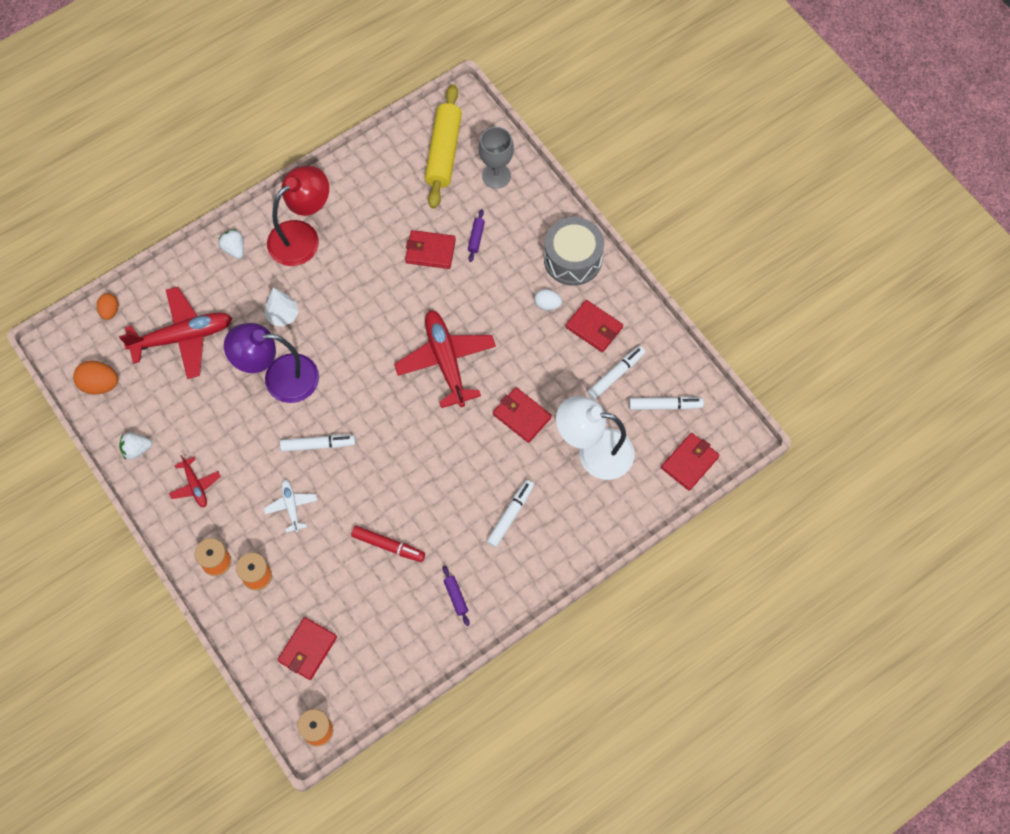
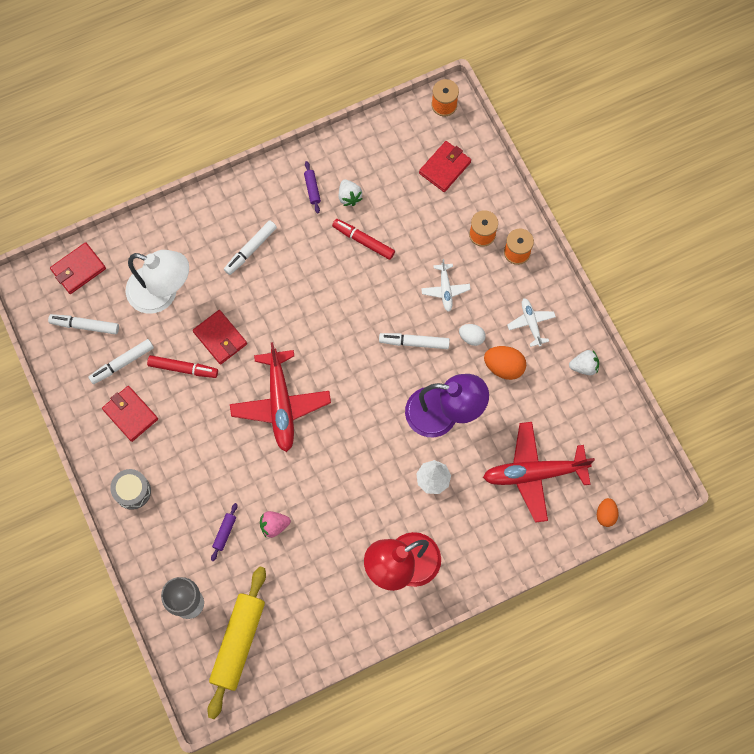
camera: 170 degrees left, 5 degrees up
(100, 384) = (617, 437): orange egg -> orange egg (504, 367)
(195, 486) = (531, 323): red plane -> white plane
(234, 249) = (475, 563): white strawberry -> white strawberry (349, 197)
(430, 251) = (274, 525): red wallet -> pink strawberry
(547, 304) = (170, 446): white egg -> white egg (471, 337)
(552, 379) = (183, 368): none -> red marker
(572, 259) = (132, 491): grey drum -> grey drum, size x0.61

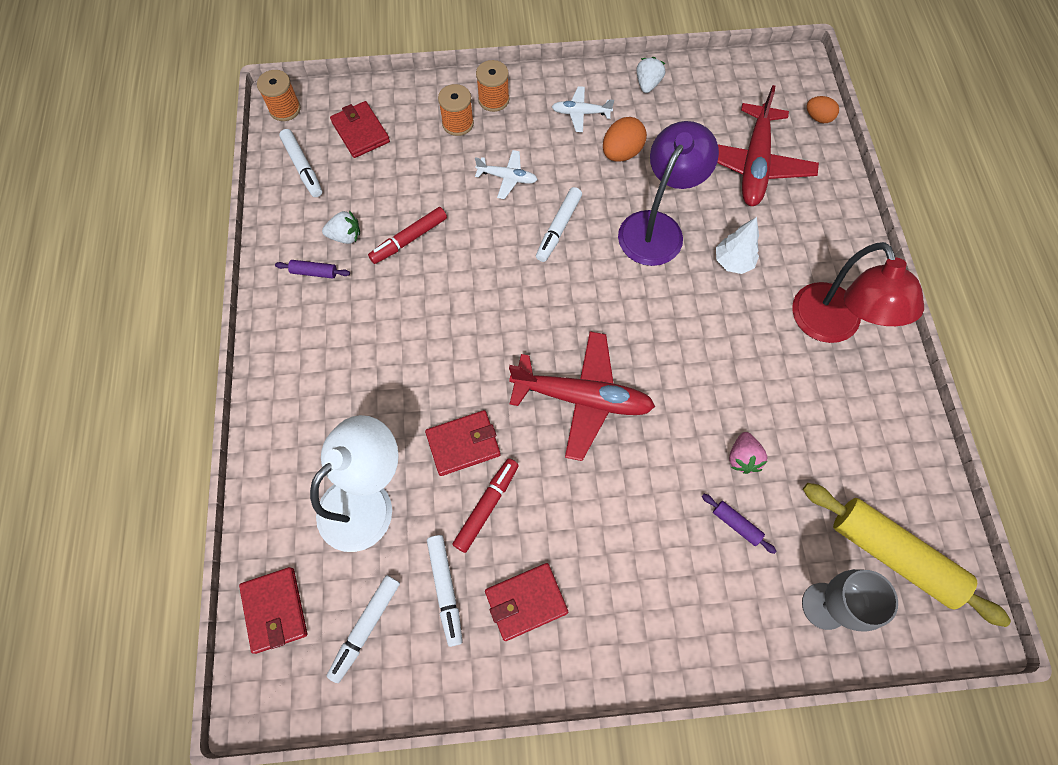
camera: 70 degrees left, 5 degrees down
(132, 491) = (641, 635): grey drum -> none
(250, 250) = (358, 368): white marker -> white marker (303, 167)
(471, 337) = (575, 171): white egg -> none

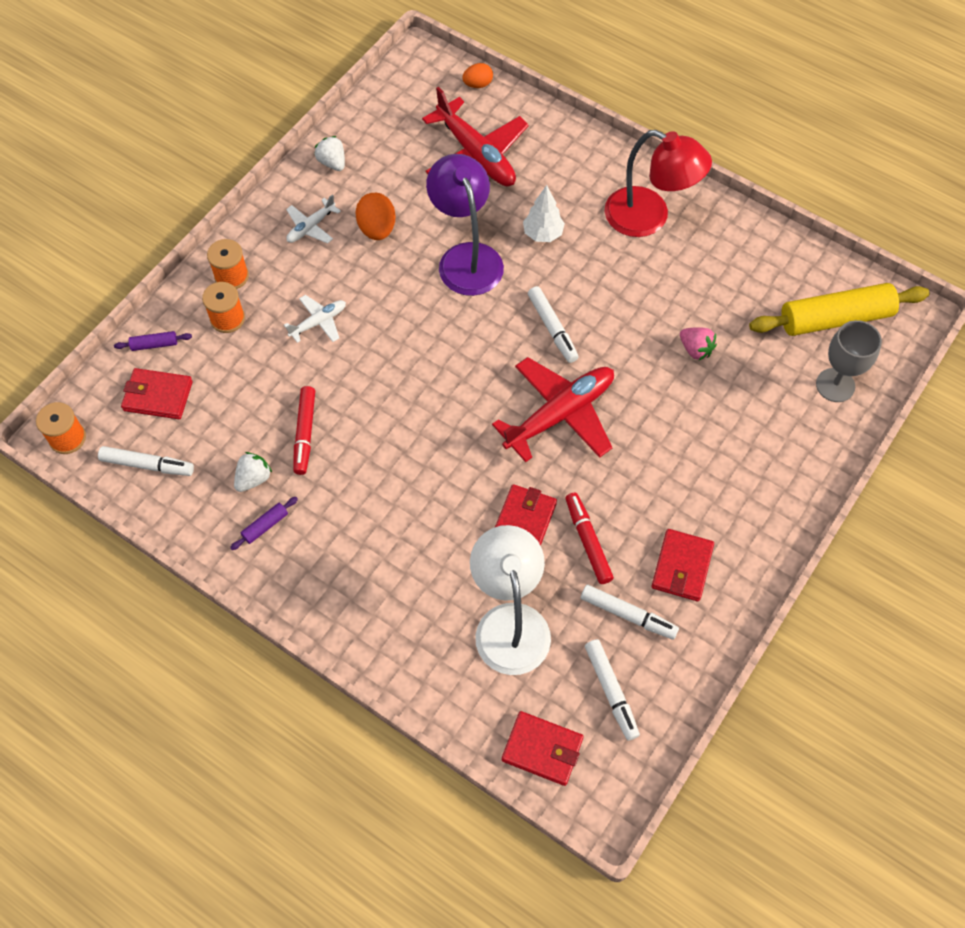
camera: 50 degrees left, 5 degrees down
(558, 228) = (401, 322): white marker -> white marker (552, 328)
(736, 524) = (738, 391): purple rolling pin -> purple rolling pin (154, 344)

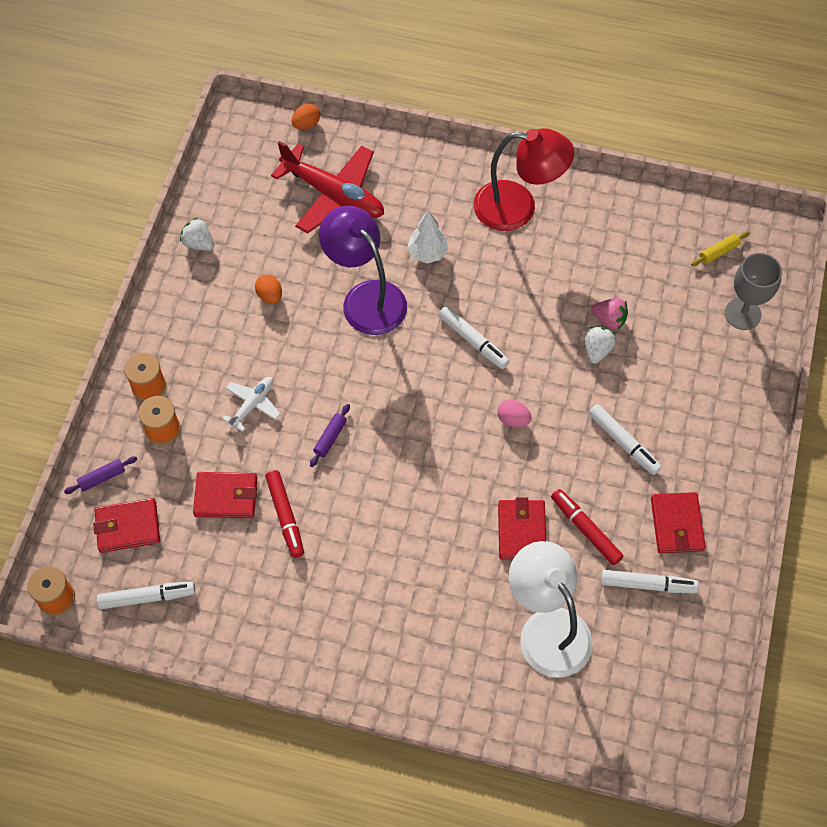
camera: 20 degrees left, 0 degrees up
(253, 478) = (255, 576): white strawberry -> white strawberry (597, 350)
(265, 526) = (286, 617): purple rolling pin -> purple rolling pin (330, 438)
(311, 227) = (205, 314): white plane -> none
(377, 229) = (270, 296): orange egg -> orange egg, size x0.64
(542, 749) = (622, 732): red wallet -> red wallet (226, 497)
(560, 414) = (513, 419): red plane -> pink egg
(611, 691) = (660, 659): white marker -> white marker (623, 443)
(835, 318) = (718, 252): yellow rolling pin -> yellow rolling pin, size x0.41

